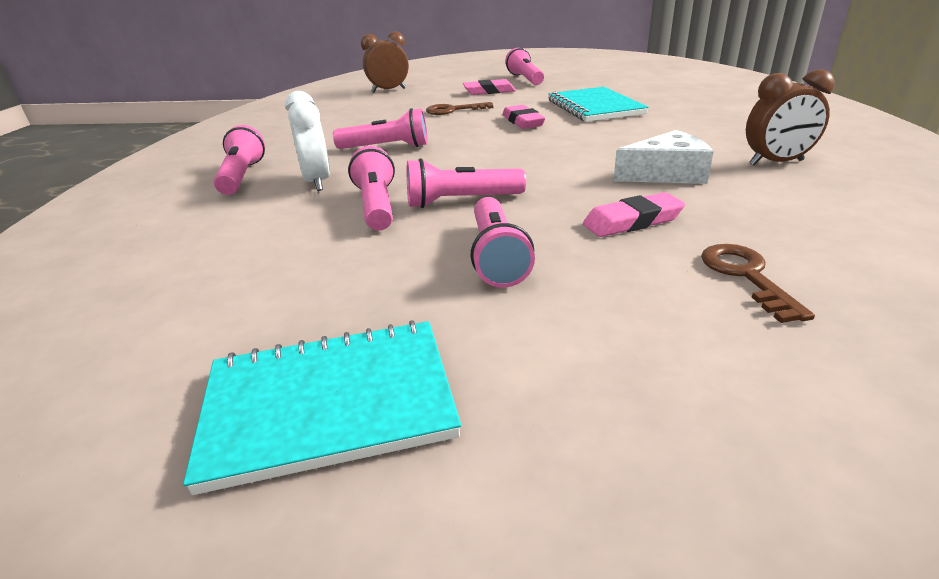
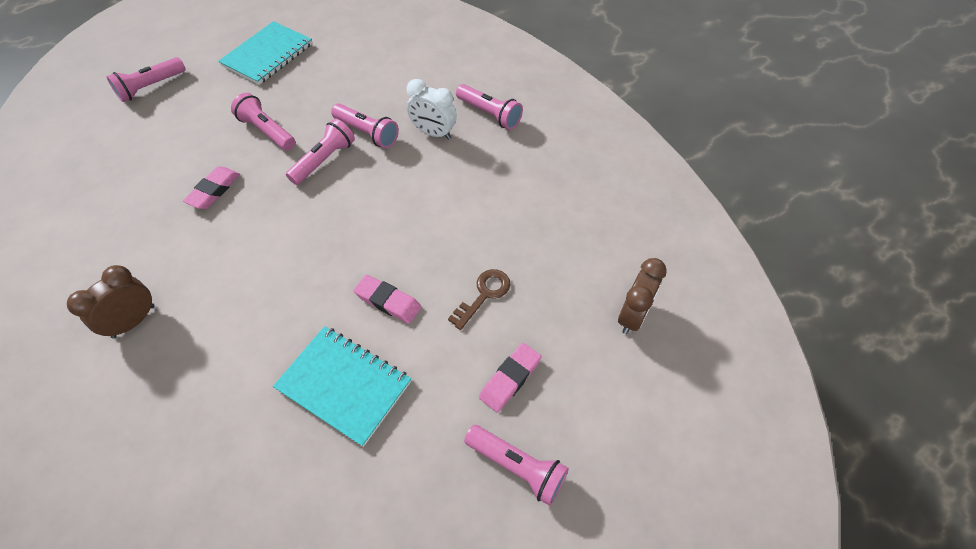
camera: 135 degrees right, 25 degrees up
(386, 147) = (449, 192): pink flashlight -> pink flashlight (151, 87)
(666, 174) = (213, 258): white cheese -> none
(746, 276) = (146, 174): brown key -> none

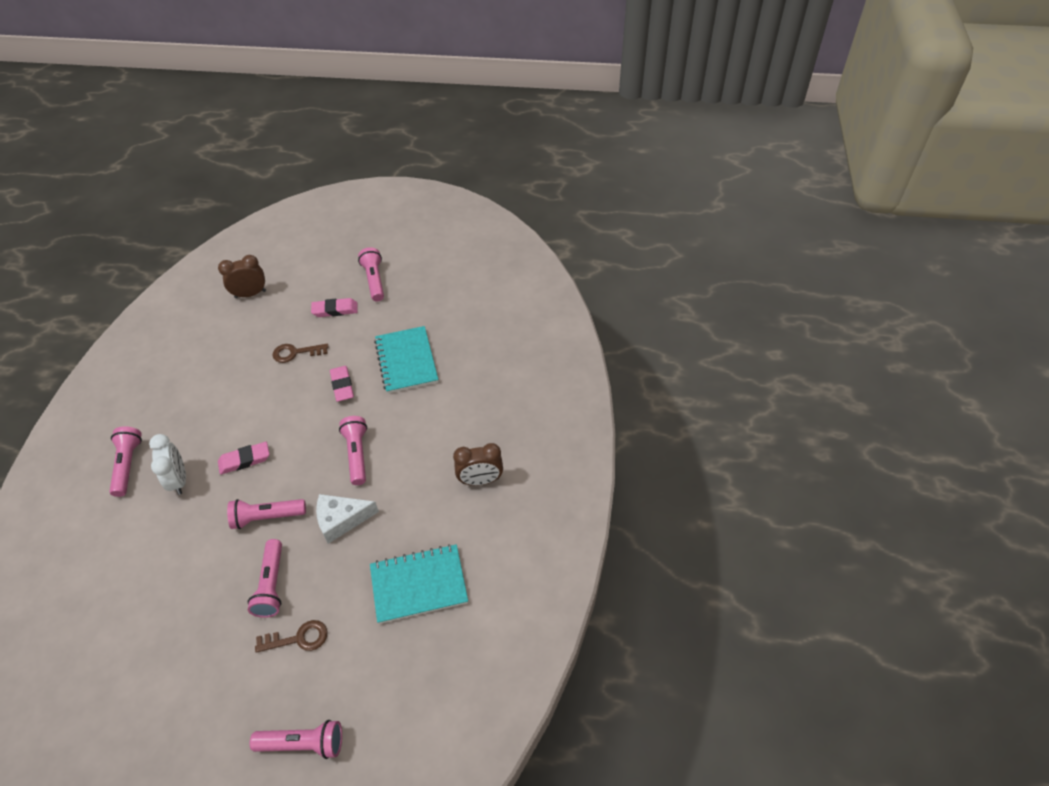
camera: 135 degrees left, 5 degrees down
(210, 121) = (298, 638): none -> brown key
(214, 190) = (358, 552): pink eraser -> pink eraser (244, 460)
(253, 200) = (341, 520): none -> white cheese
(267, 55) = (175, 696): turquoise notebook -> turquoise notebook (419, 585)
(367, 133) = (214, 519): pink flashlight -> pink flashlight (357, 454)

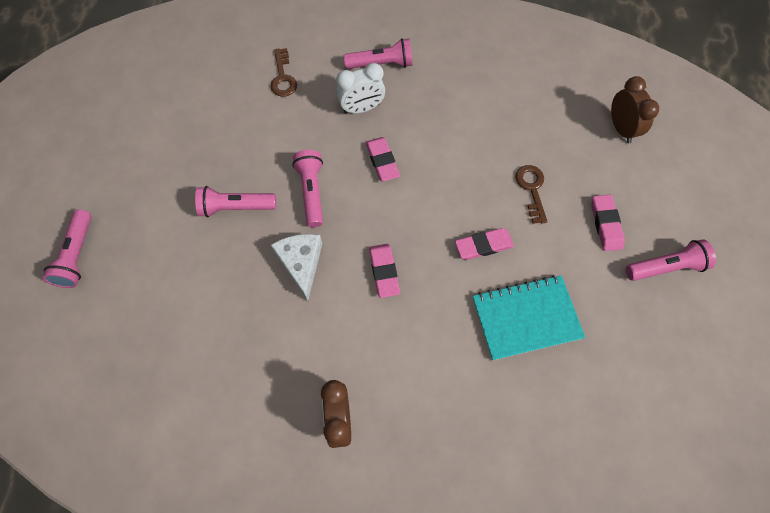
camera: 90 degrees right, 15 degrees up
(298, 638) = (176, 238): brown key -> brown key (283, 77)
(357, 454) = (384, 271): pink flashlight -> pink eraser
(419, 585) = (213, 350): turquoise notebook -> none

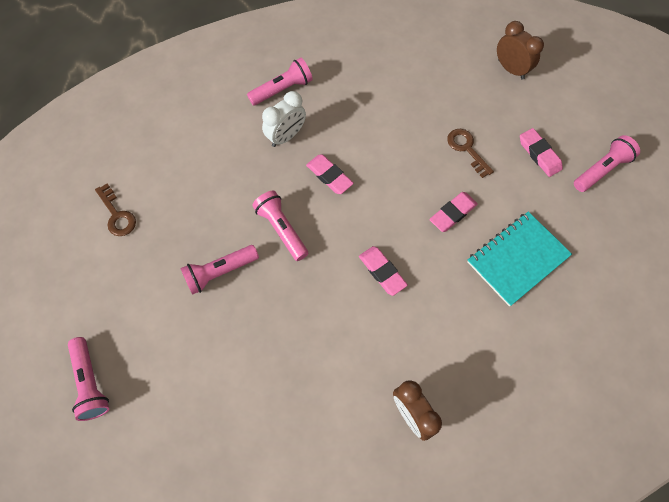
camera: 25 degrees left, 0 degrees up
(283, 77) = (198, 136): brown key -> brown key (117, 215)
(301, 264) = (306, 297): white cheese -> none

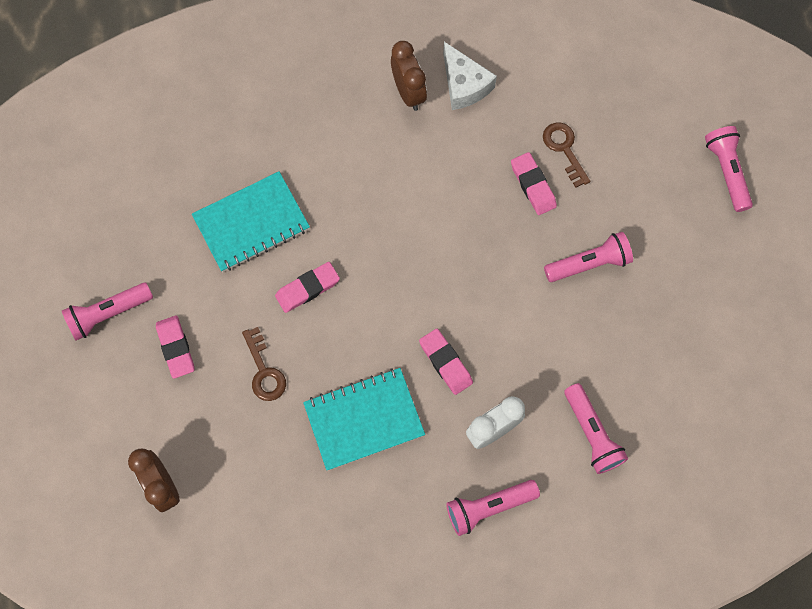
camera: 170 degrees left, 5 degrees up
(117, 215) = (710, 354): brown key -> brown key (564, 149)
(281, 229) = (513, 303): pink flashlight -> pink flashlight (591, 433)
(357, 434) = (464, 85): none -> white cheese
(382, 129) = (364, 420): none -> turquoise notebook
(382, 272) = (406, 234): pink eraser -> pink eraser (533, 185)

